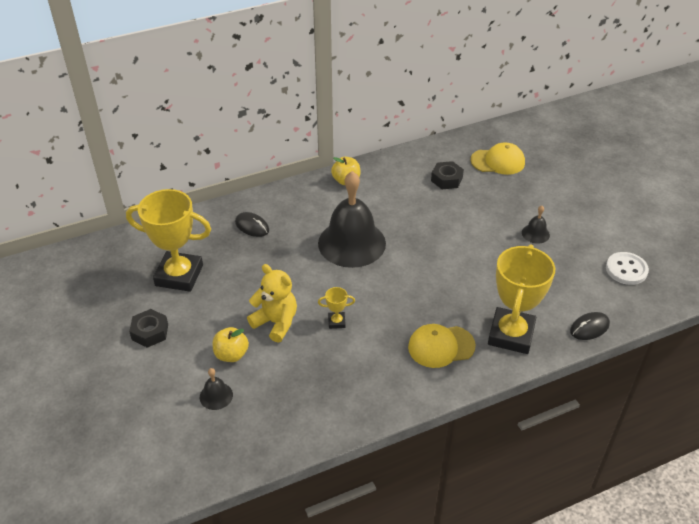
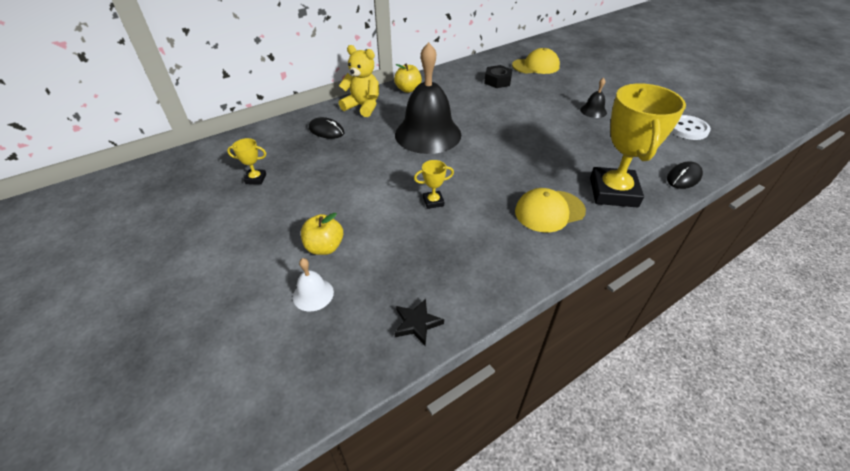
camera: 10 degrees left, 0 degrees up
(150, 332) = (226, 236): black nut -> none
(179, 275) = (256, 179): yellow trophy -> yellow trophy, size x0.41
(216, 396) = (313, 294): black bell -> white bell
(276, 322) = (368, 210): yellow teddy bear -> yellow teddy bear (363, 107)
(294, 432) = (417, 323): none -> black star

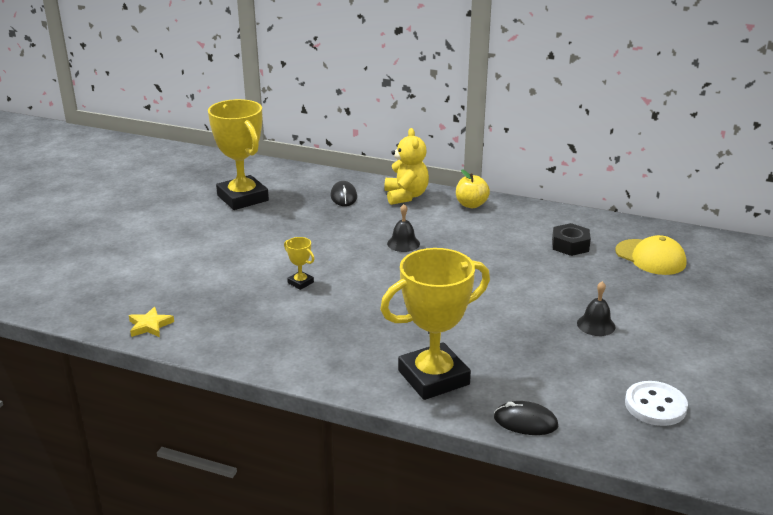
camera: 55 degrees right, 15 degrees down
(256, 179) = (243, 198): yellow trophy -> yellow trophy, size x2.42
(313, 294) = (142, 274): white bell -> none
(324, 247) = (194, 258): yellow apple -> none
(417, 323) = (150, 325): black star -> yellow star
(428, 134) = (403, 243): black bell -> black bell, size x0.41
(549, 211) = (354, 346): yellow cap -> none

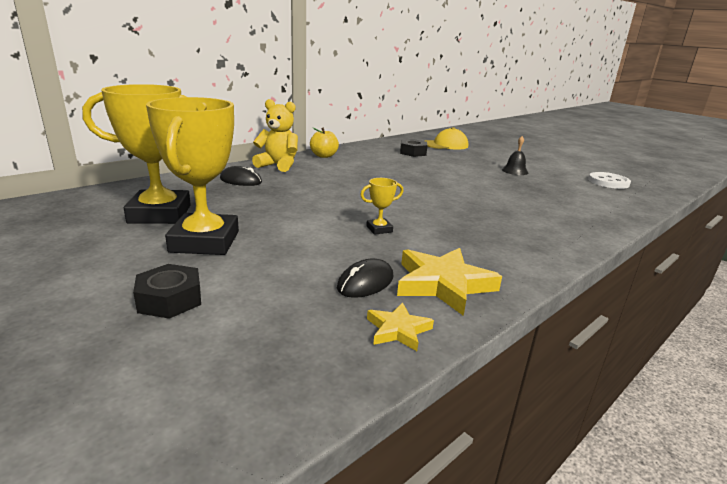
camera: 65 degrees left, 5 degrees down
(135, 248) = (170, 299): none -> black nut
(224, 330) = (443, 284): none -> yellow star
(403, 243) = (355, 183): black bell -> none
(433, 377) = (566, 221): yellow trophy -> yellow trophy (204, 241)
(525, 421) = (627, 211): black mouse -> black mouse (365, 282)

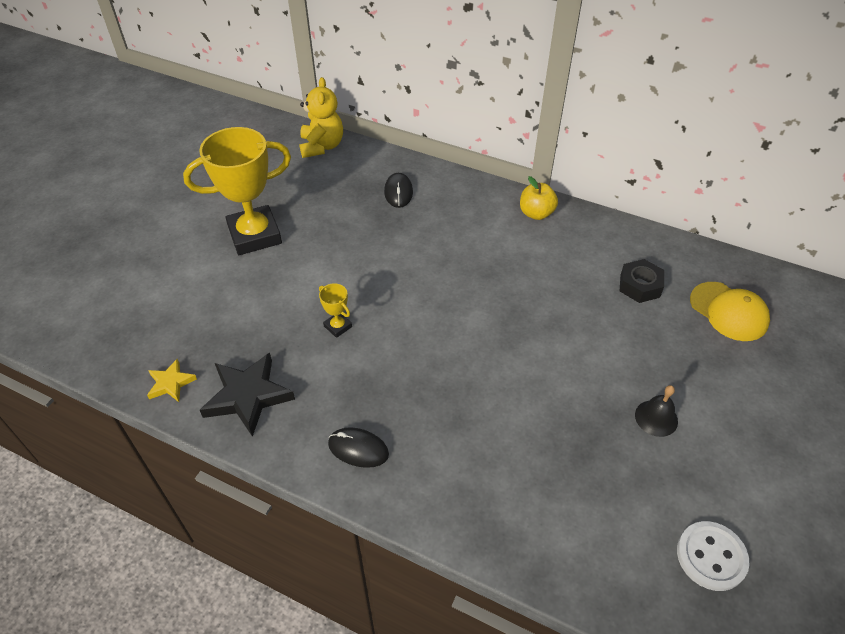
camera: 70 degrees right, 25 degrees up
(160, 214) = (290, 188): yellow trophy -> none
(170, 299) = (169, 260): black nut -> none
(278, 165) = (466, 195): yellow teddy bear -> yellow teddy bear (322, 146)
(365, 282) = (230, 347): black mouse -> black mouse (358, 449)
(443, 284) = (248, 396): yellow star -> black star

